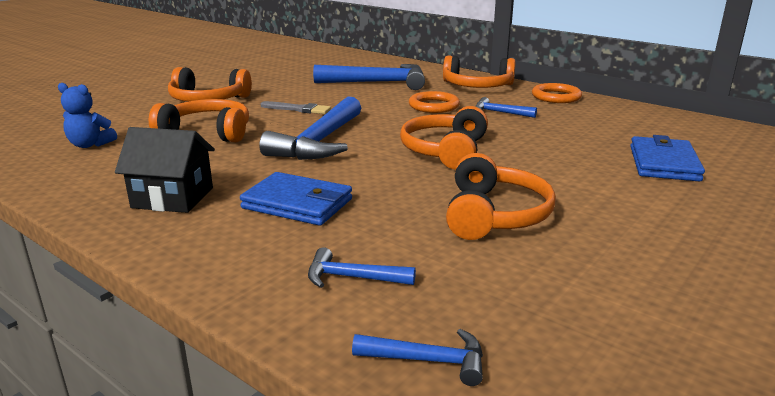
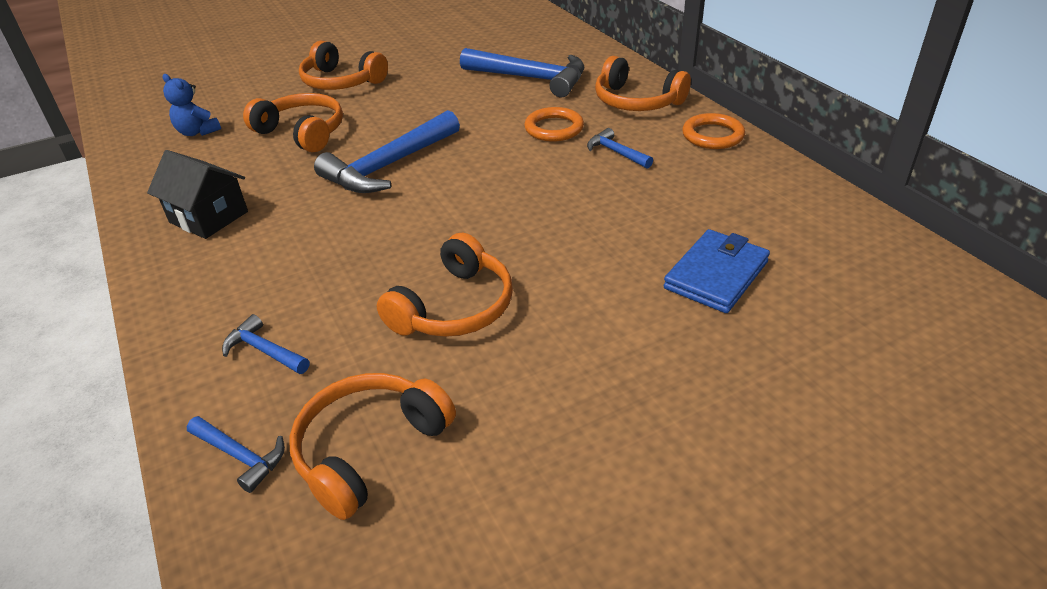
camera: 25 degrees right, 15 degrees up
(297, 204) = (298, 249): blue wallet -> none
(298, 109) = (412, 111): grey brush -> none
(445, 151) = (496, 204): orange headphones -> orange headphones (369, 449)

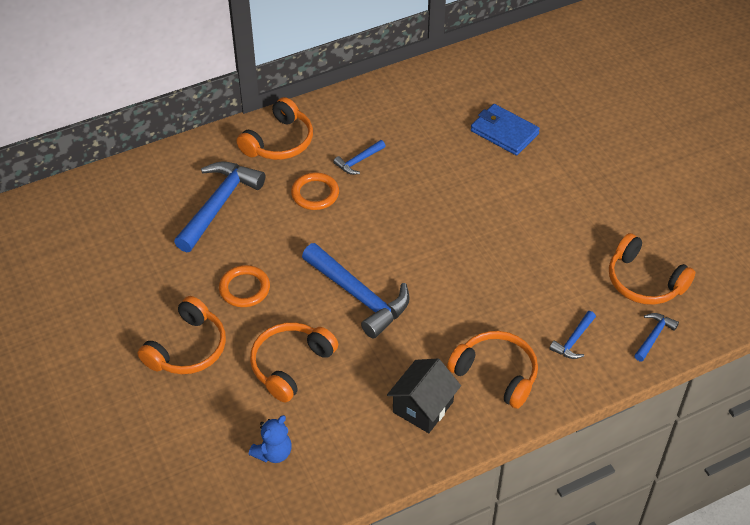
camera: 90 degrees left, 10 degrees up
(454, 307) = (533, 250): orange headphones -> orange headphones (496, 373)
(712, 135) = (342, 108): orange ring -> orange ring (244, 288)

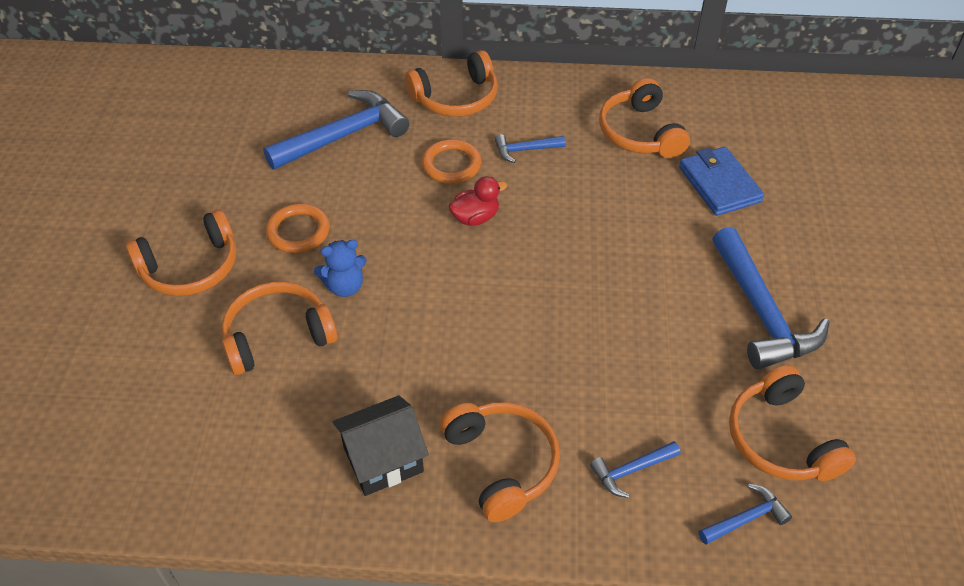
camera: 30 degrees right, 0 degrees up
(273, 453) = (178, 426): blue teddy bear -> blue teddy bear (344, 286)
(359, 296) = (412, 294): blue hammer -> blue hammer (761, 312)
(361, 224) = (475, 217): none -> red duck
(427, 116) = (640, 133): none -> orange headphones

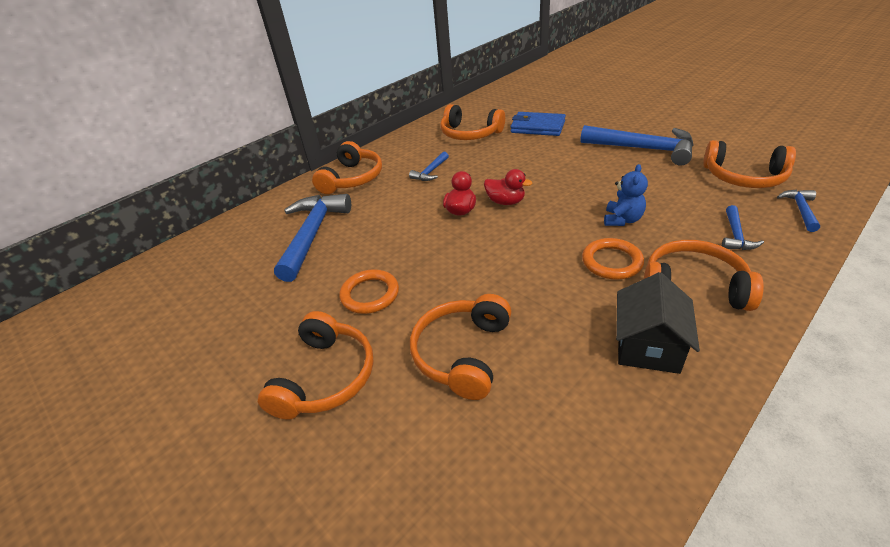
camera: 45 degrees left, 10 degrees down
(344, 286) = (453, 293): blue teddy bear -> blue teddy bear (622, 220)
(451, 165) = (404, 202): orange ring -> orange ring (611, 262)
(523, 244) = (505, 202): none -> red duck

